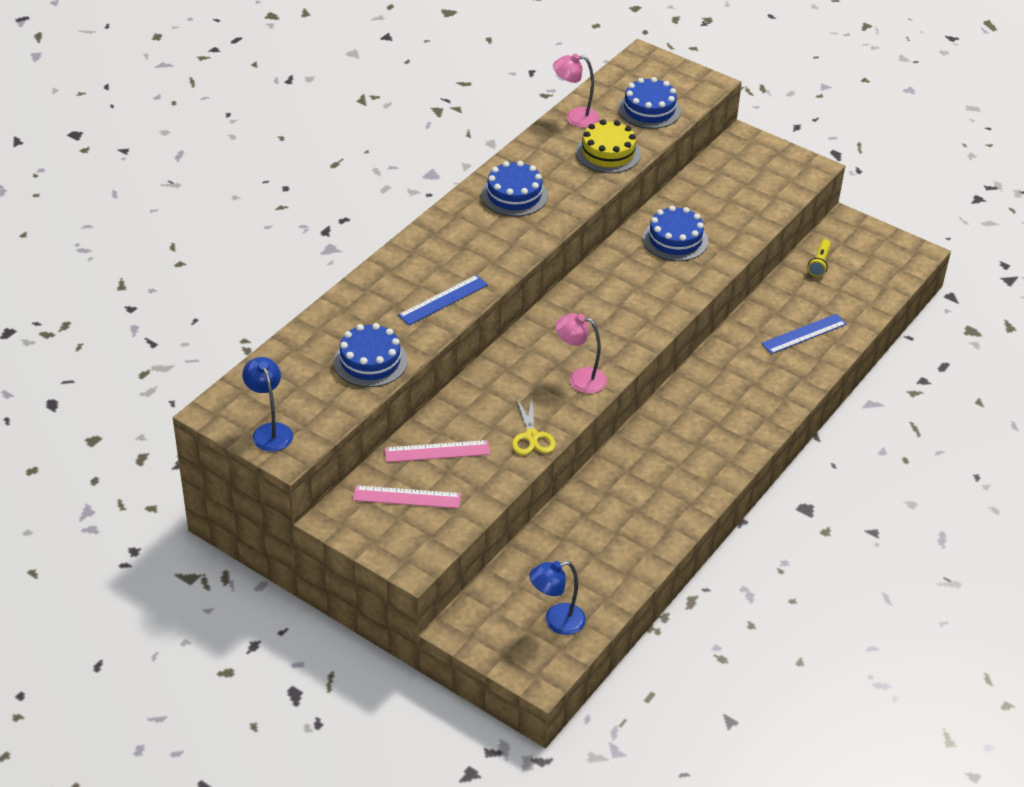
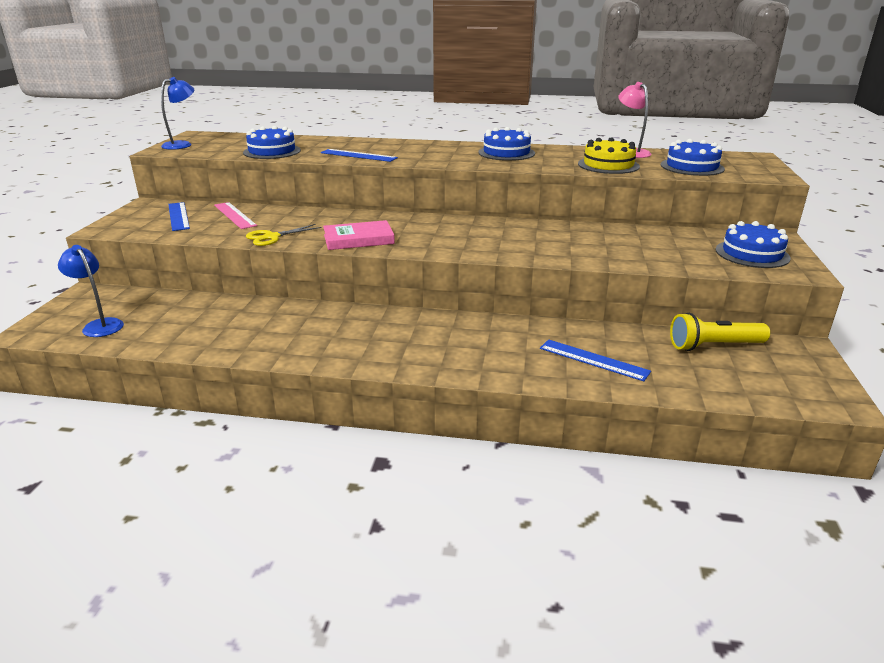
camera: 65 degrees right, 15 degrees down
(407, 497) = (178, 216): pink ruler -> blue ruler
(579, 378) = (358, 239): pink lamp -> pink book
(675, 239) = (586, 239): blue cake -> blue cake (752, 254)
(819, 263) = (714, 346): yellow flashlight -> yellow flashlight, size x1.60

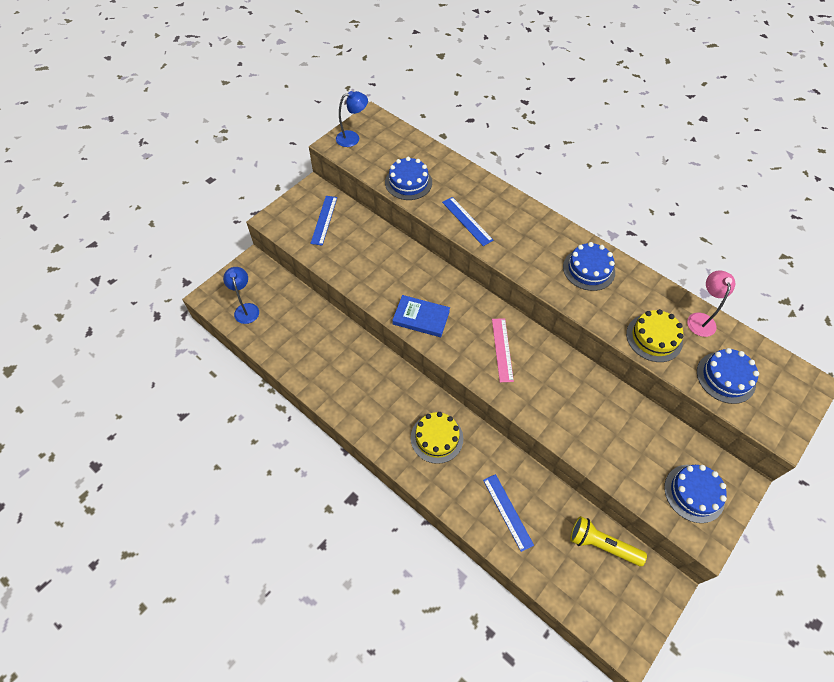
camera: 30 degrees right, 30 degrees up
(234, 215) = (360, 236): pink ruler -> pink ruler (502, 349)
(272, 237) = (367, 285): yellow scissors -> none
(358, 239) = (421, 318): pink book -> blue book
(453, 339) = (437, 438): none -> yellow cake

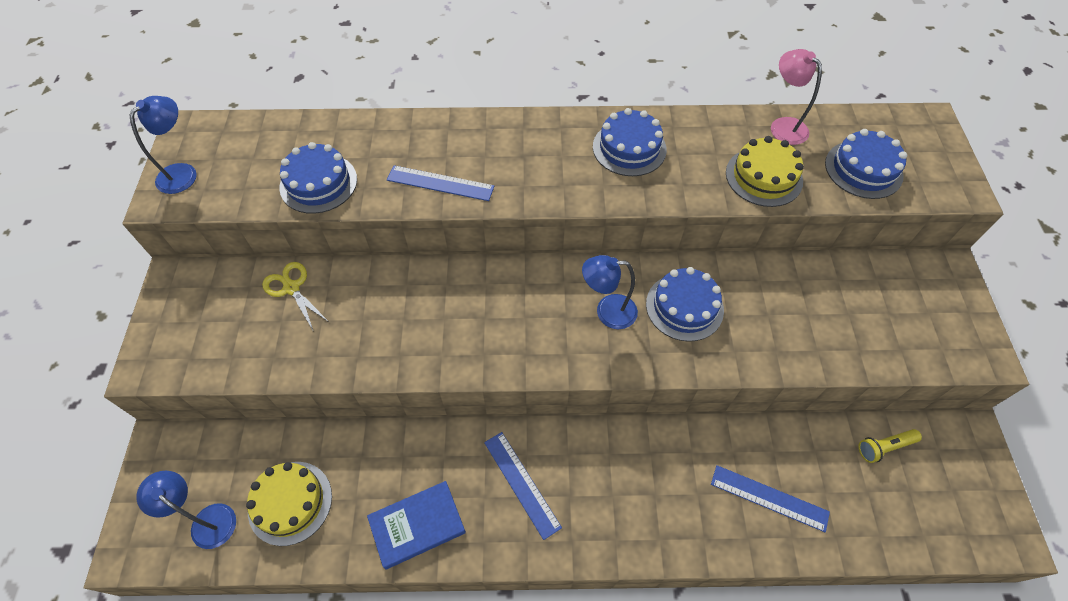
camera: 40 degrees left, 0 degrees up
(324, 220) = (229, 312): blue ruler -> blue ruler (521, 484)
(360, 228) = (291, 288): none -> yellow scissors
(421, 318) = (479, 346): blue book -> blue book (417, 525)
(437, 438) = (616, 479): yellow cake -> yellow cake (290, 502)
(502, 349) = (607, 311): pink ruler -> blue lamp
(602, 545) = (884, 447): yellow flashlight -> yellow flashlight, size x0.63
(694, 493) = (929, 316): blue cake -> blue cake (684, 307)

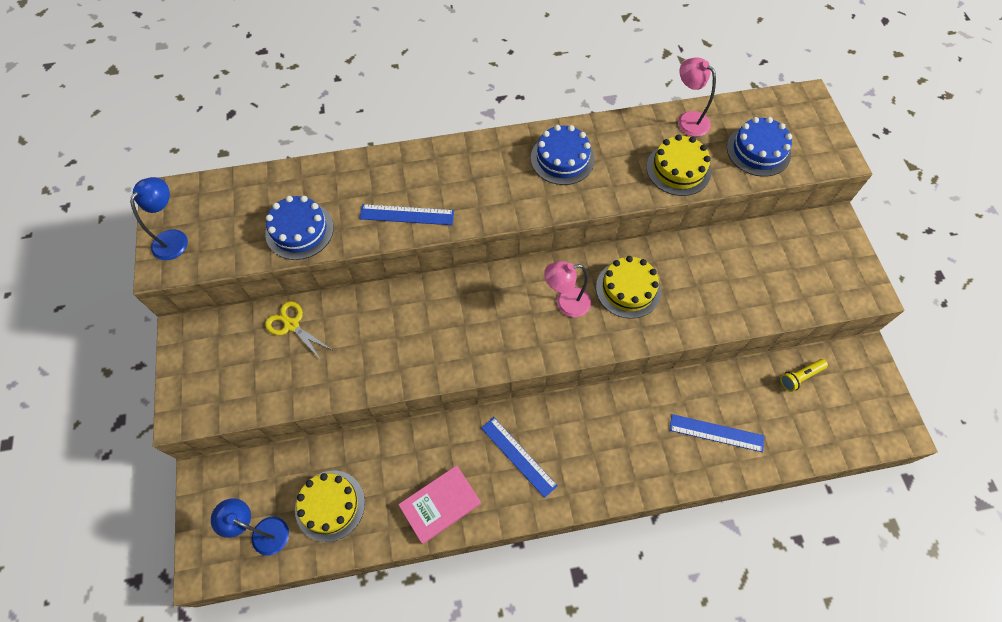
camera: 10 degrees left, 5 degrees up
(417, 525) = (440, 505): blue book -> pink book
(607, 311) = (566, 303): blue lamp -> pink lamp
(684, 307) = (628, 289): blue cake -> yellow cake

